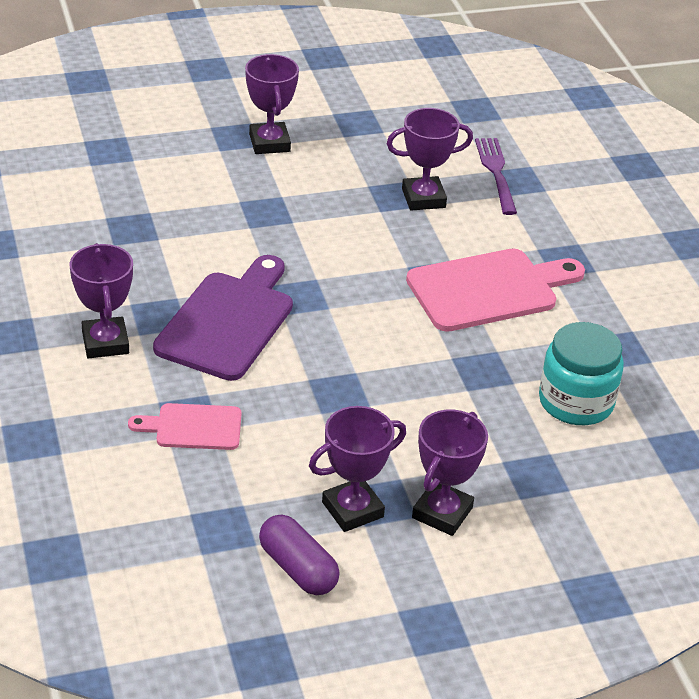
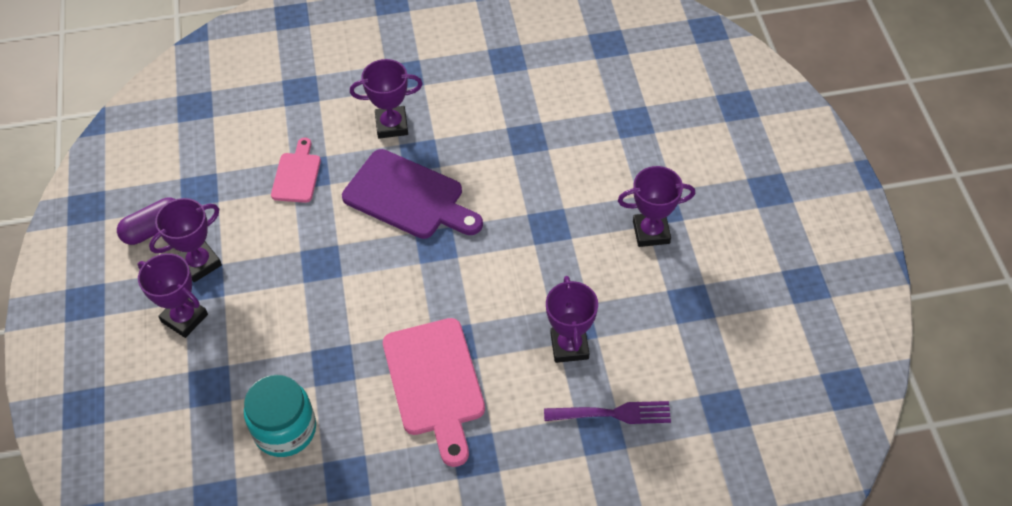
camera: 100 degrees right, 15 degrees up
(352, 509) = (199, 263): purple trophy -> purple trophy turned 75 degrees clockwise

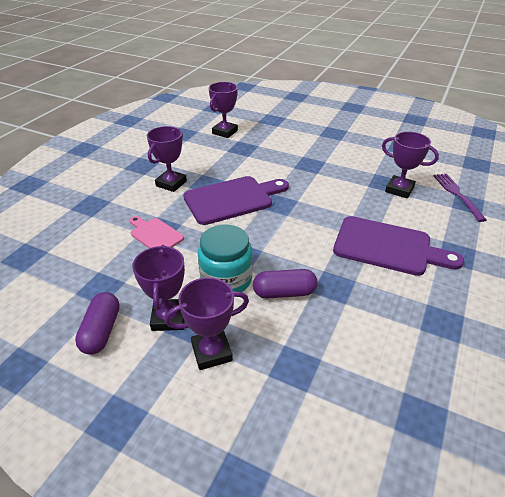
camera: 55 degrees left, 15 degrees down
(285, 429) = (374, 337): turquoise jar -> turquoise jar (226, 279)
(293, 329) = (284, 292): none -> purple capsule
(435, 383) = (388, 247): pink cutting board -> purple cutting board
(612, 414) = (457, 195): purple fork -> purple fork turned 45 degrees counterclockwise
(651, 232) = (346, 140): purple trophy -> purple trophy (225, 132)

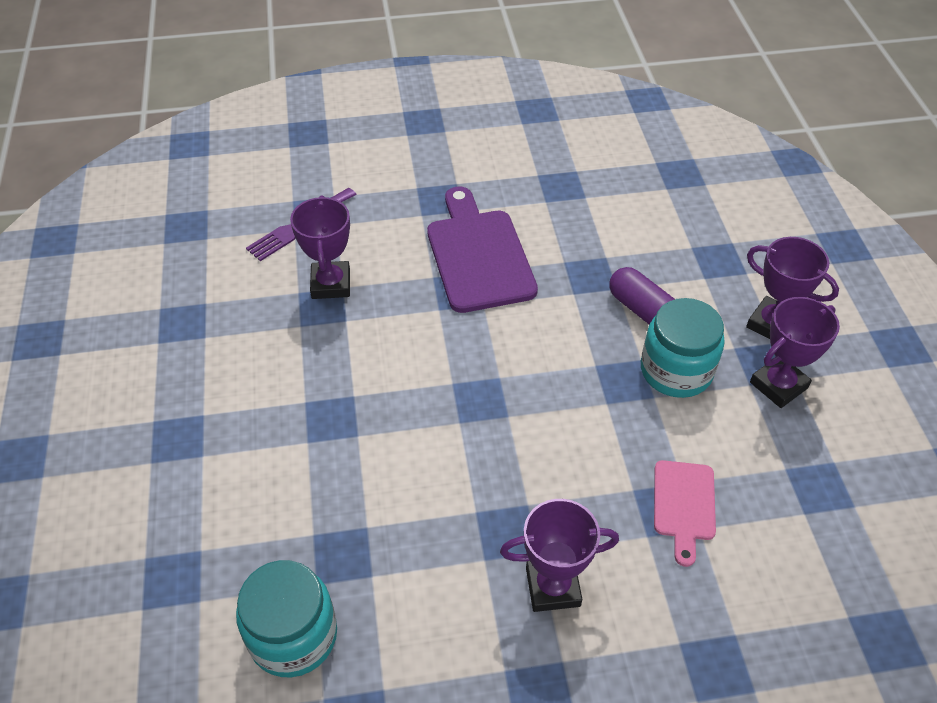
camera: 125 degrees left, 10 degrees up
(101, 331) = (857, 431): purple capsule -> none
(225, 132) = (293, 636): purple trophy -> turquoise jar
(232, 199) = (519, 464): purple cutting board -> none

